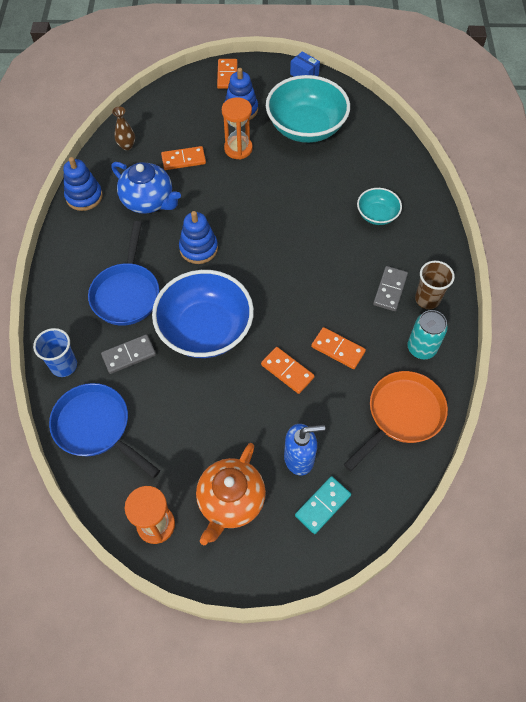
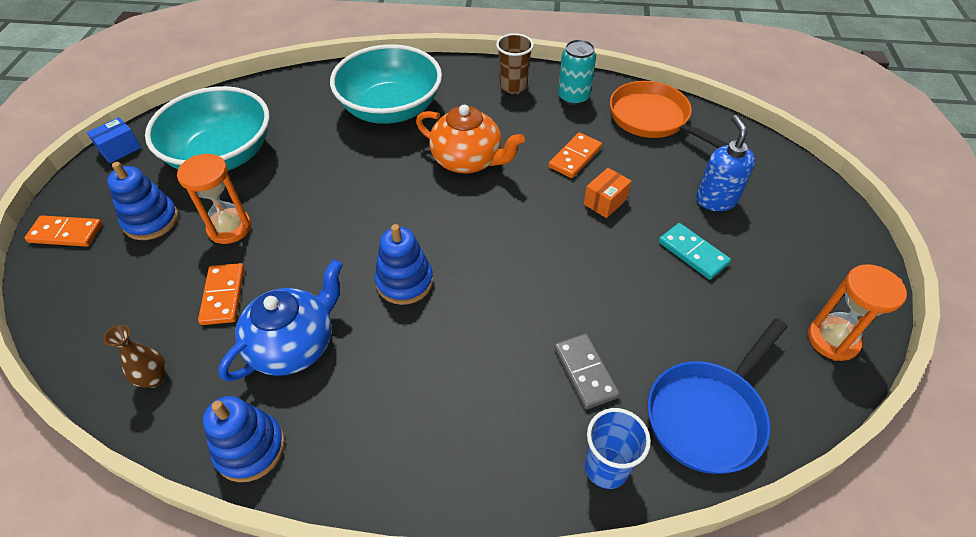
camera: 85 degrees left, 10 degrees down
(127, 293) = (473, 376): blue pan -> none
(205, 329) = (543, 279): blue bowl -> none
(230, 501) = (782, 263): orange teapot -> orange teapot (468, 160)
(287, 371) = (605, 201): orange domino -> orange box
(323, 505) = (766, 186): turquoise domino -> turquoise domino (693, 253)
(377, 215) = (391, 109): turquoise bowl -> turquoise bowl, size x2.01
(390, 290) = (498, 110): grey domino -> none

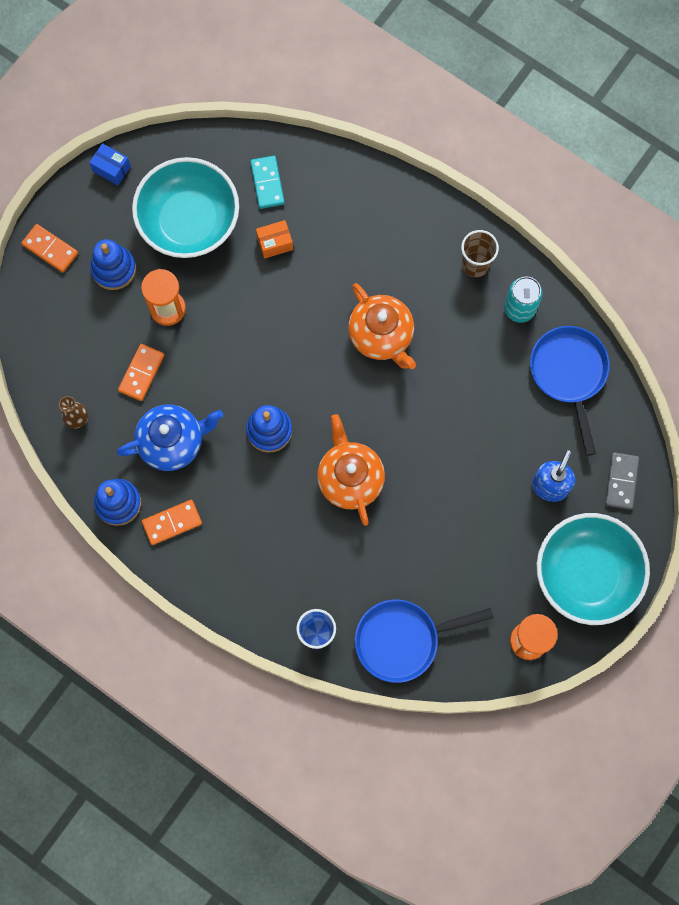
camera: 30 degrees right, 25 degrees up
(120, 149) = (111, 169): blue box -> blue box turned 45 degrees clockwise
(391, 109) = (351, 236): turquoise bowl -> turquoise bowl (586, 574)
(522, 283) = (350, 478): none -> orange teapot
(574, 157) = (470, 380): orange domino -> orange domino (172, 522)
(585, 372) = (346, 568): grey domino -> grey domino (621, 481)
(605, 201) = (461, 439): orange box -> orange box (275, 243)
(653, 119) = (569, 374): orange pan -> blue pan
(693, 253) = (491, 522): turquoise domino -> turquoise domino (267, 183)

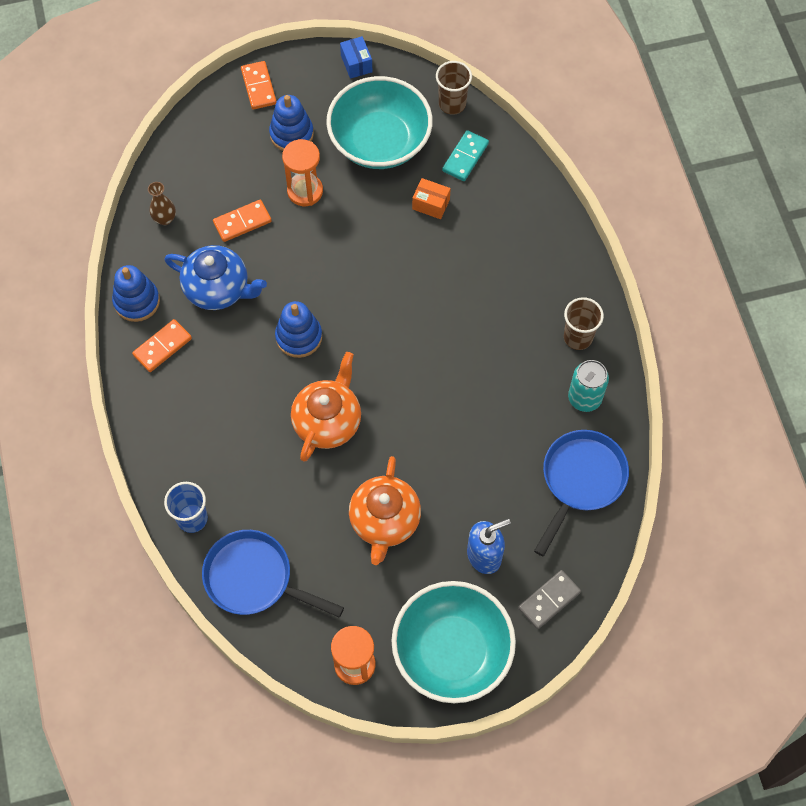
camera: 40 degrees right, 10 degrees down
(172, 522) = (162, 347): orange domino -> orange domino turned 60 degrees counterclockwise
(218, 145) = (452, 104): none -> brown cup
(381, 336) = (452, 334): orange teapot -> orange teapot (384, 521)

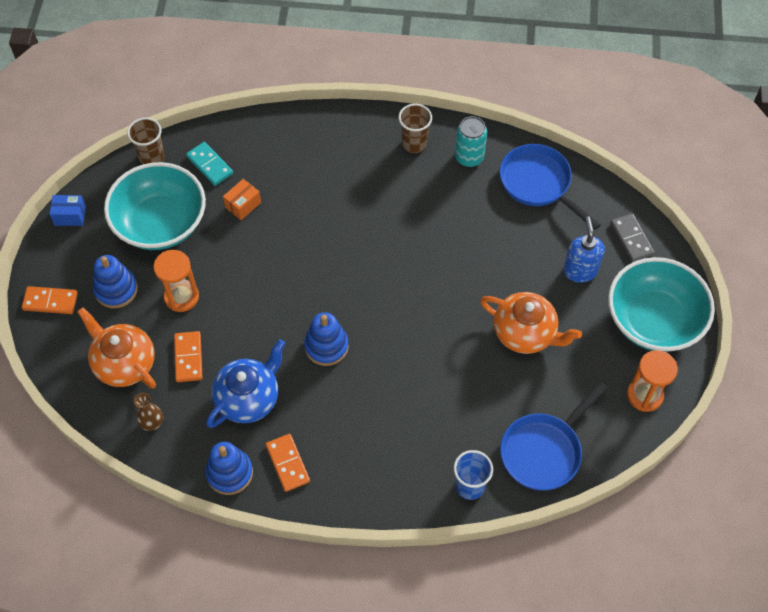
camera: 70 degrees left, 5 degrees down
(328, 421) = (417, 348): orange teapot -> orange teapot (124, 363)

